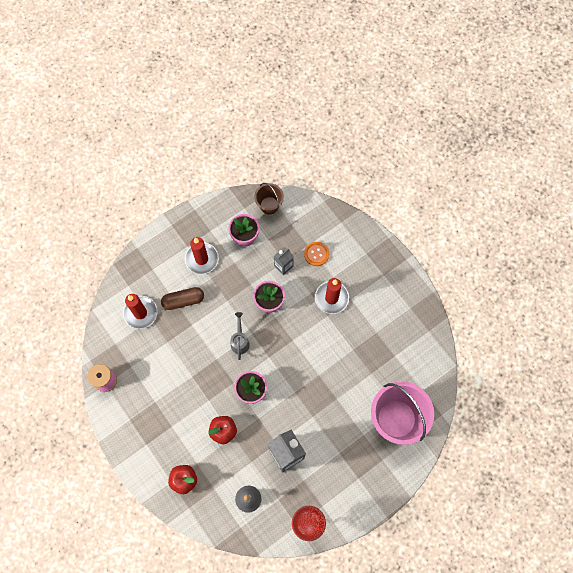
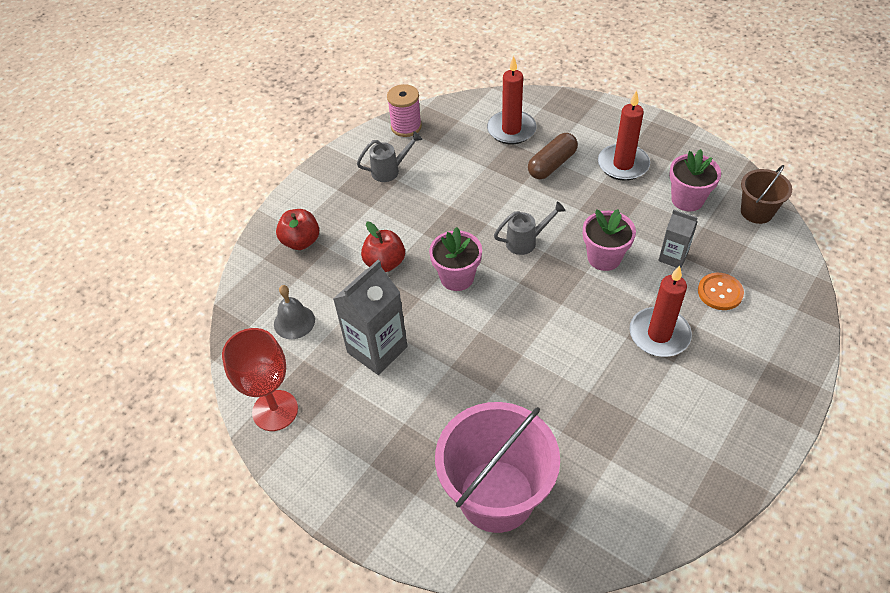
camera: 75 degrees right, 20 degrees down
(144, 404) = (389, 170): none -> grey watering can
(183, 300) = (552, 164): brown capsule -> brown capsule turned 75 degrees clockwise

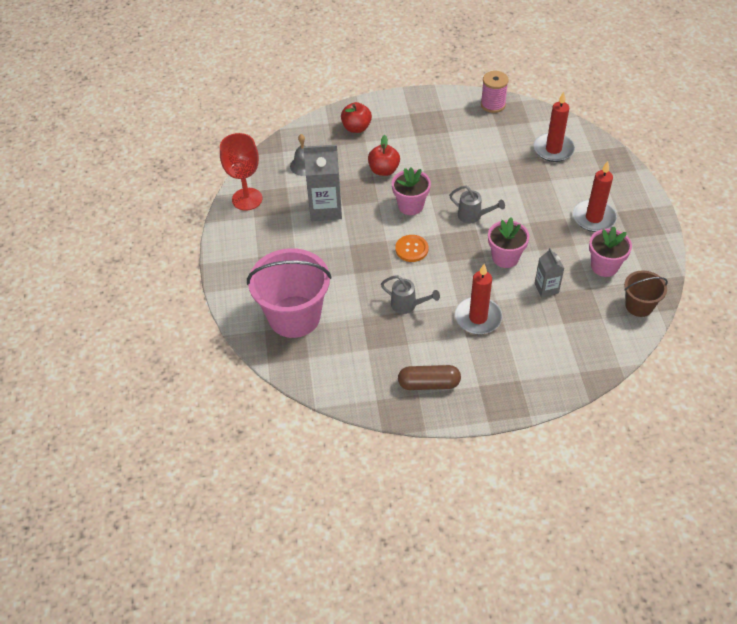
camera: 45 degrees right, 0 degrees up
(389, 170) = (450, 123): grey watering can -> grey watering can (407, 305)
(552, 164) = (549, 186): brown capsule -> brown capsule (429, 384)
(720, 292) = (546, 327): orange button -> orange button (411, 249)

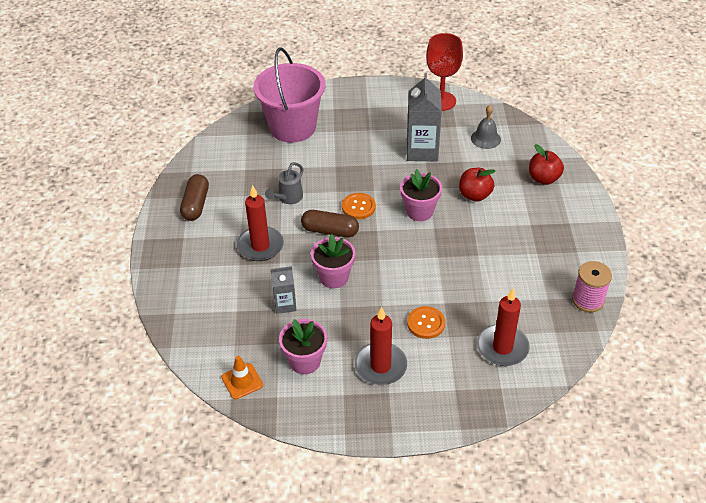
camera: 95 degrees right, 5 degrees down
(447, 267) = (330, 231): none -> brown capsule
(473, 216) = (398, 259): grey watering can -> none
(541, 194) = (426, 323): none -> orange button
(639, 306) = (242, 381): brown bucket -> orange traffic cone

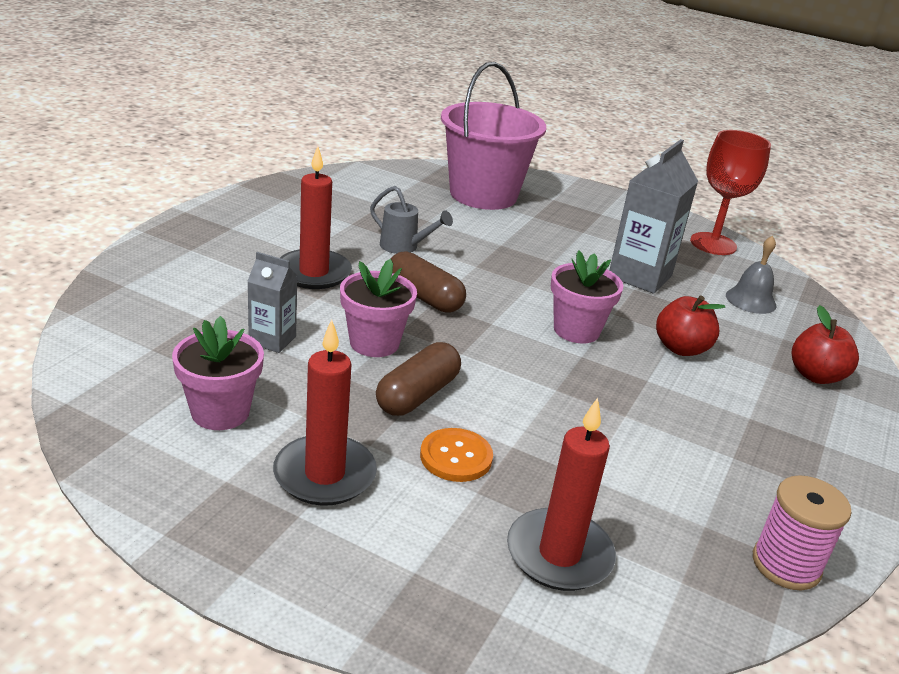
camera: 25 degrees right, 15 degrees down
(196, 204) = (284, 208): brown capsule -> brown capsule (417, 395)
(242, 381) = (107, 391): orange traffic cone -> none
(288, 198) = (404, 247): grey watering can -> grey watering can turned 120 degrees counterclockwise
(358, 207) = (490, 291): orange button -> none

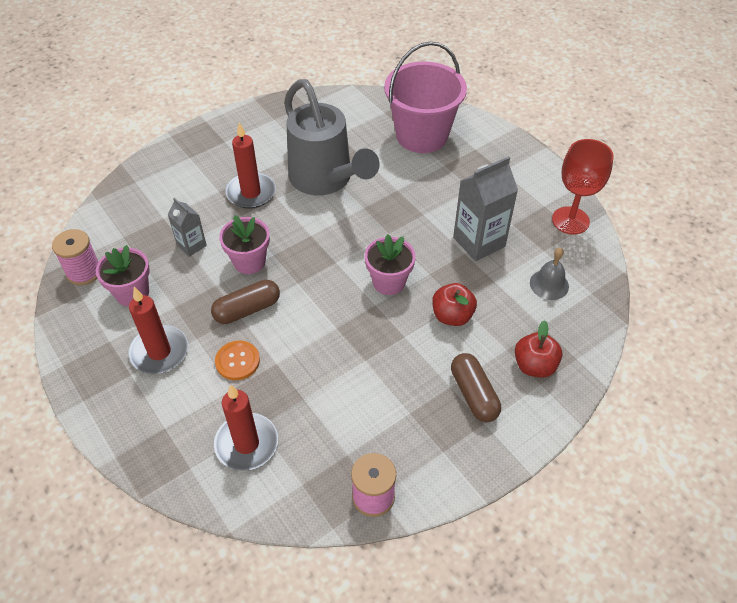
camera: 30 degrees right, 20 degrees up
(114, 403) = (84, 272): none -> pink spool
(404, 247) = (325, 180): grey watering can -> grey watering can, size x2.37
(424, 297) = (307, 229): brown capsule -> brown capsule (474, 394)

